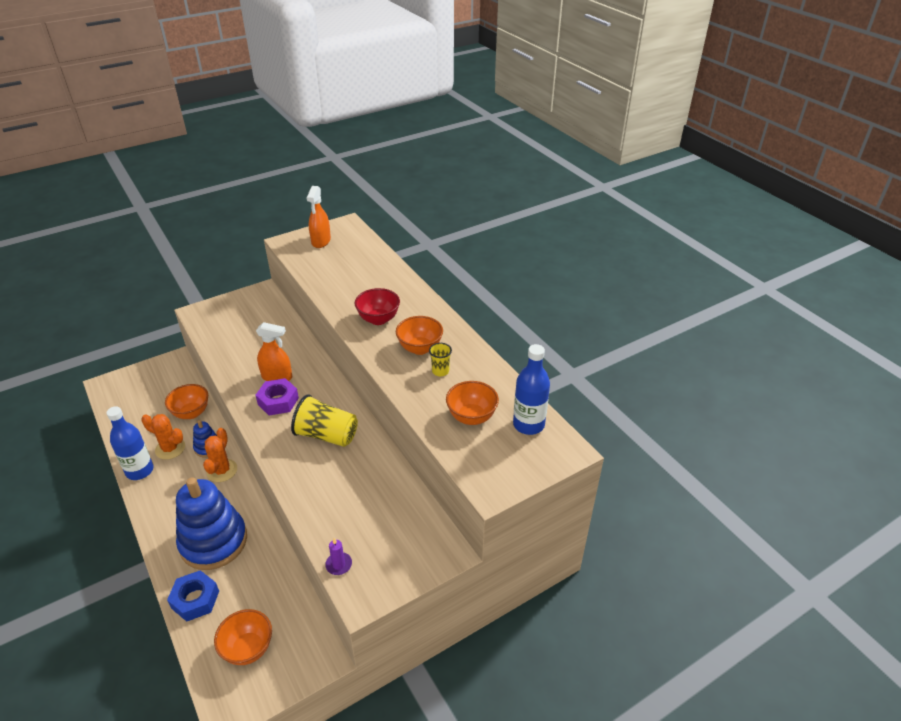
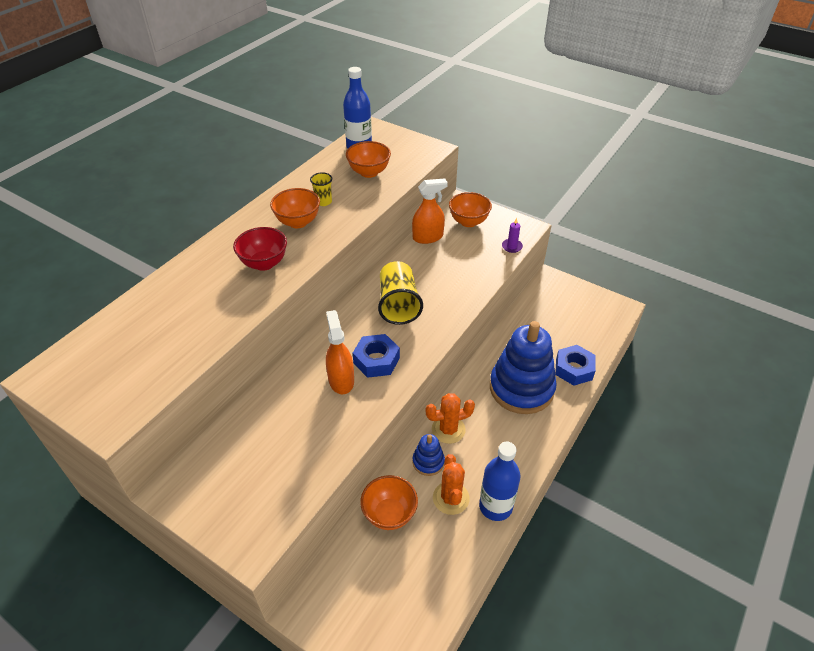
camera: 115 degrees left, 5 degrees up
(248, 649) = (578, 318): orange bowl -> orange bowl (468, 222)
(278, 401) = (376, 360): purple nut -> blue nut
(321, 241) = (100, 383): orange spray bottle -> orange spray bottle (428, 237)

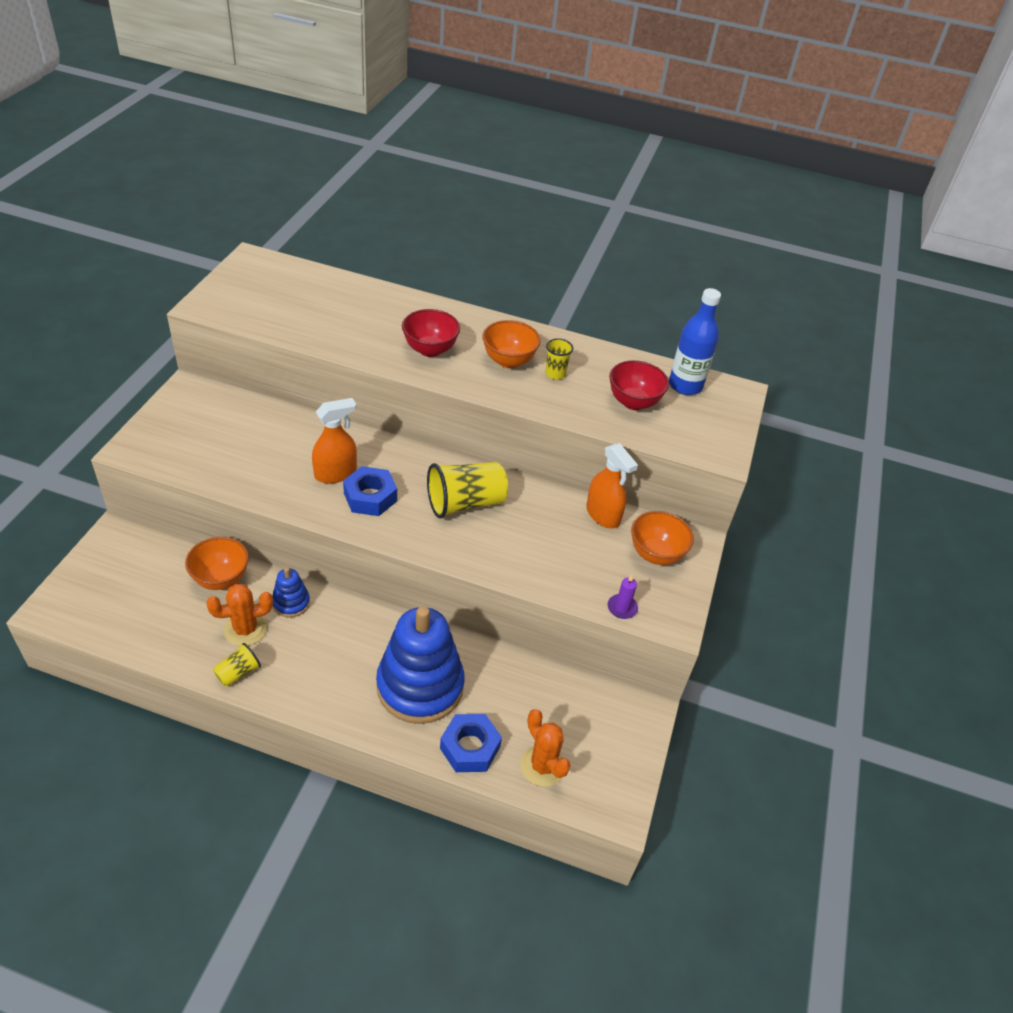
camera: 70 degrees right, 0 degrees up
(369, 172) = (633, 402): orange bowl -> red bowl
(448, 429) = (339, 616): orange cactus -> orange cactus (542, 766)
(495, 506) = (238, 673): blue bottle -> yellow cup

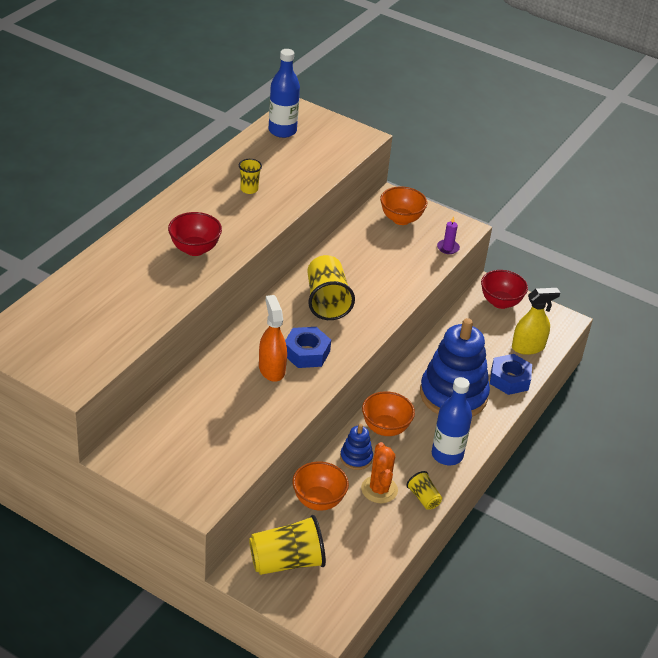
camera: 75 degrees left, 5 degrees down
(133, 565) = (286, 561): none -> yellow cup
(313, 689) = (447, 455): none -> blue bottle
(508, 361) = (224, 209): orange bowl -> orange bowl (385, 428)
(542, 766) = (528, 347): orange cactus -> yellow spray bottle
(603, 515) = (356, 234): orange spray bottle -> none
(633, 402) = (295, 160): red bowl -> red bowl (500, 302)

